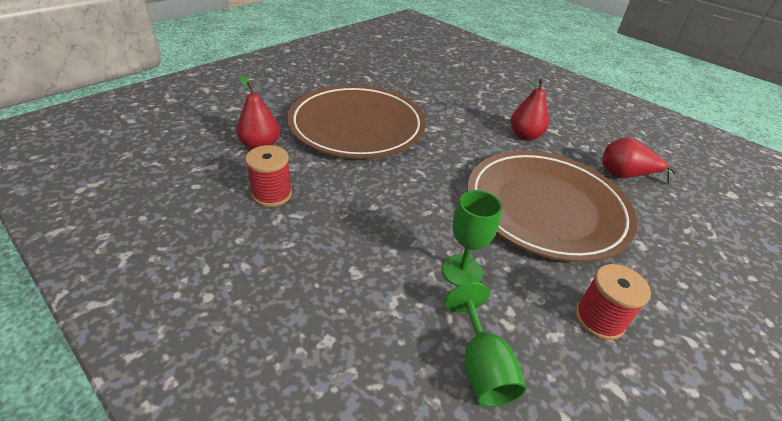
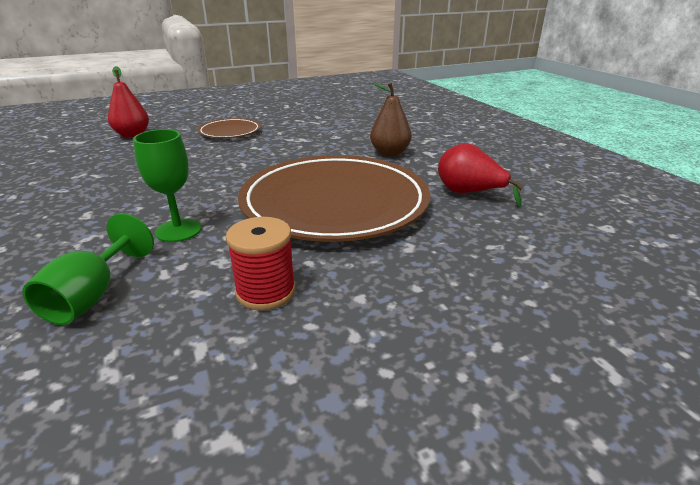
camera: 25 degrees right, 10 degrees down
(272, 194) = (97, 161): red spool -> none
(357, 126) = (230, 132): brown plate -> brown plate, size x0.46
(525, 136) = (389, 153): red pear -> brown pear

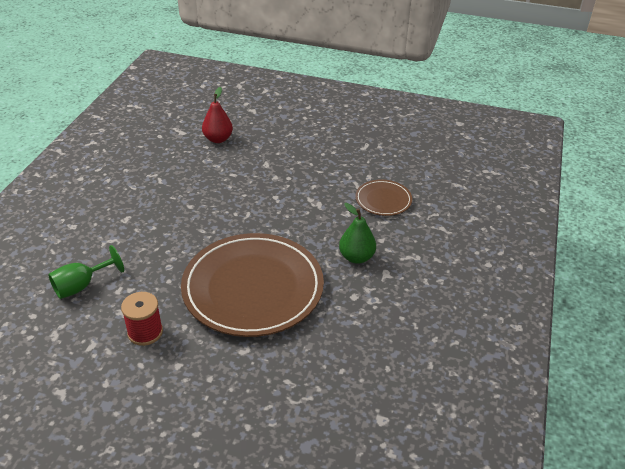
camera: 40 degrees right, 10 degrees up
(178, 230) = (153, 260): green goblet -> none
(230, 132) = (281, 167): brown plate -> brown plate (383, 200)
(389, 153) = (356, 257): brown pear -> green pear
(469, 193) = (345, 332): red pear -> none

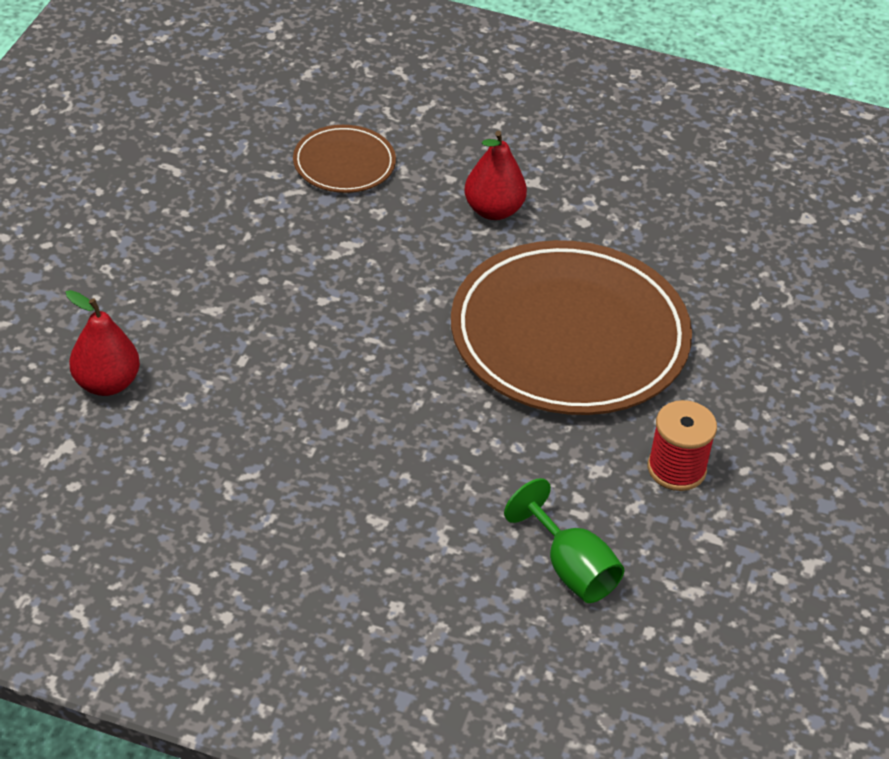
camera: 90 degrees left, 5 degrees up
(356, 257) = (493, 210): green pear -> red pear

